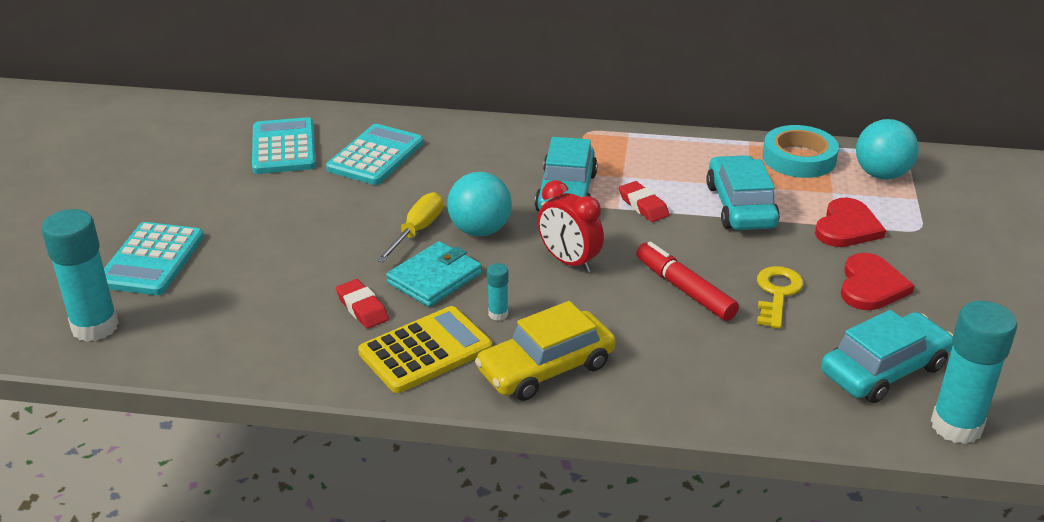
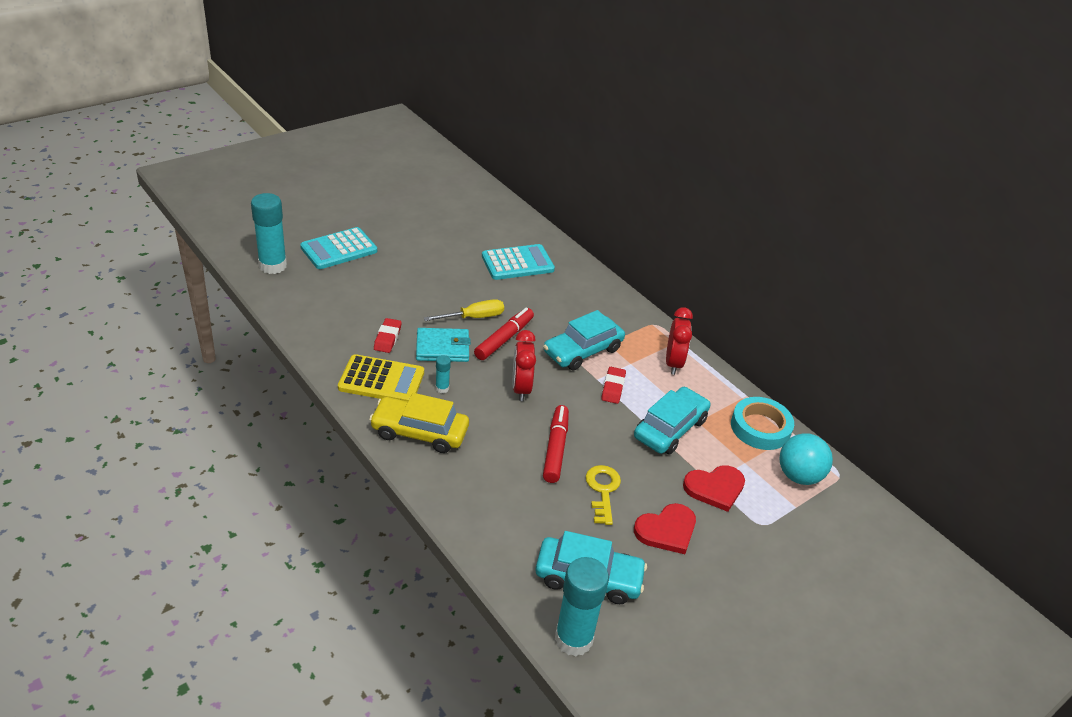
camera: 40 degrees right, 5 degrees up
(284, 147) = (481, 229): turquoise calculator -> none
(480, 230) = (504, 339): turquoise ball -> red marker
(655, 153) = (673, 363): none -> red clock
(777, 293) = (603, 490): yellow key -> yellow key turned 60 degrees counterclockwise

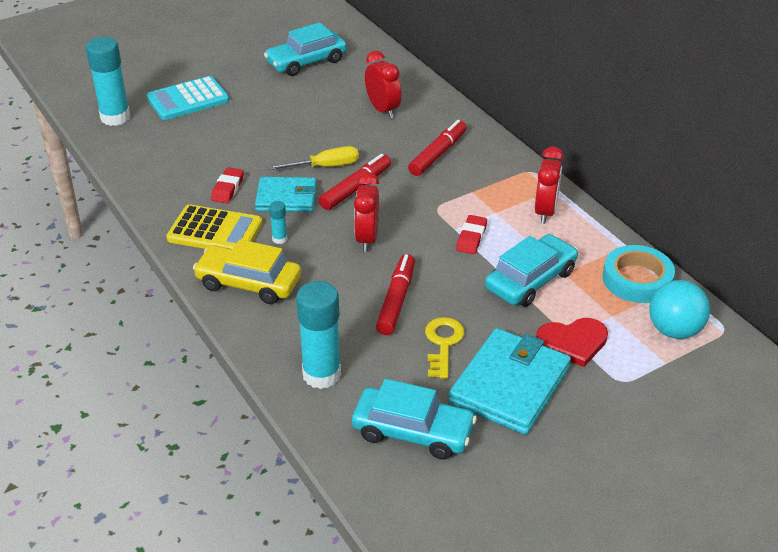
camera: 10 degrees right, 0 degrees up
(517, 263) = (383, 110): turquoise calculator -> red clock
(572, 307) = (438, 154): none -> red marker
(573, 639) = (387, 493): turquoise glue stick -> turquoise glue stick (321, 374)
(582, 351) = (442, 199): turquoise car -> turquoise car (306, 62)
(666, 530) = (509, 385): red heart -> turquoise wallet

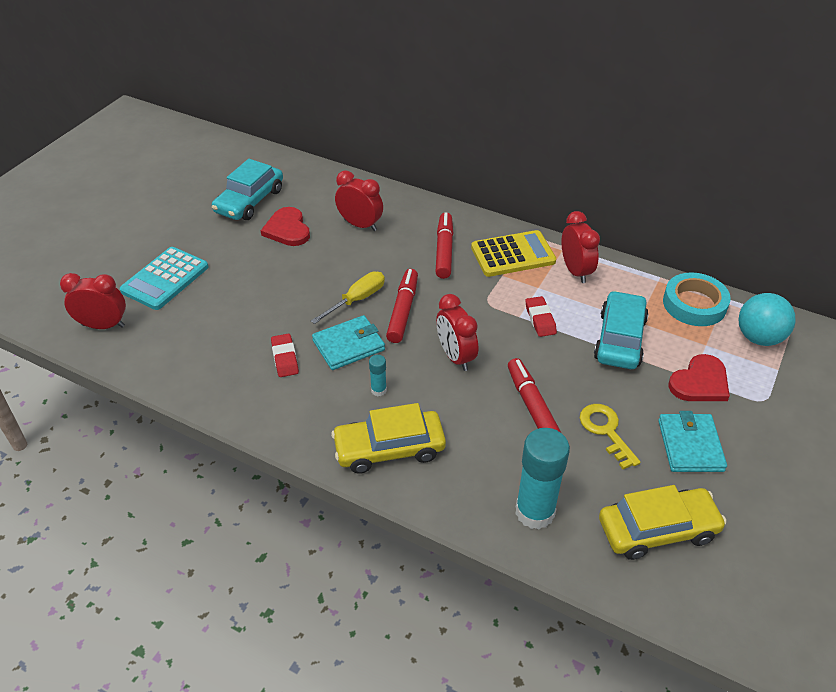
camera: 30 degrees left, 5 degrees up
(115, 117) = (103, 325): turquoise glue stick -> red clock
(215, 231) = (310, 408): yellow calculator -> yellow calculator (513, 254)
(317, 93) = (287, 229): none -> red heart
(413, 432) = (657, 530): turquoise car -> yellow car
(509, 385) = (690, 445): turquoise wallet -> turquoise wallet, size x0.65

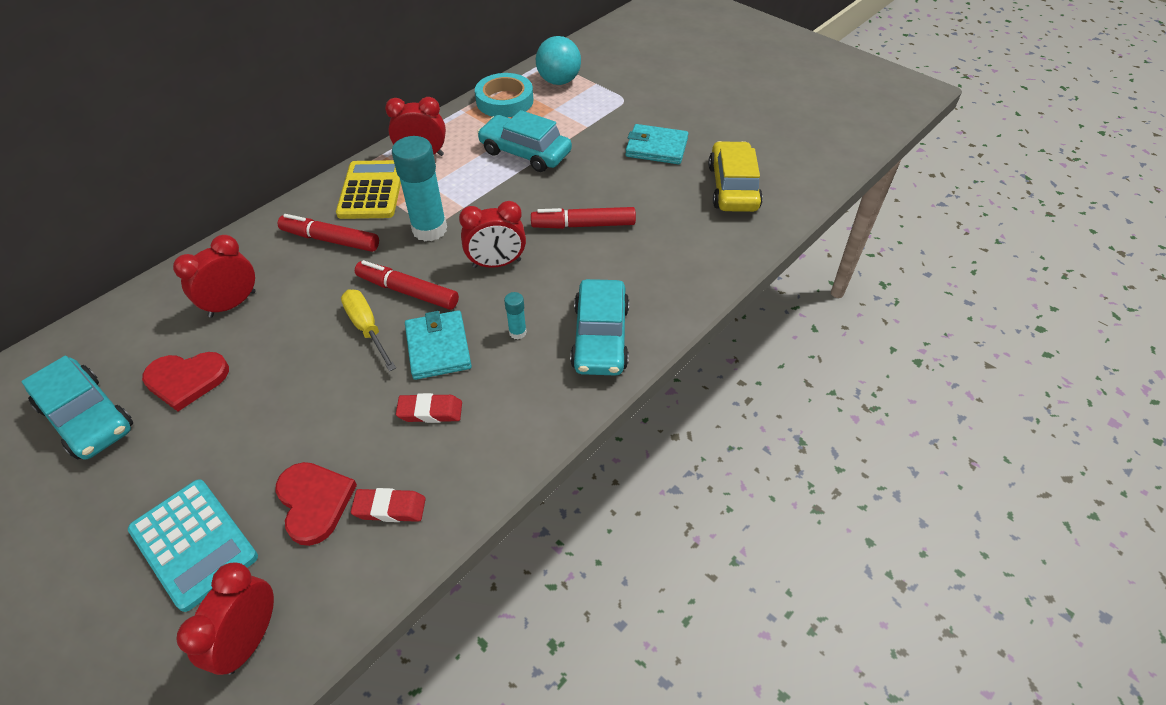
camera: 75 degrees left, 5 degrees up
(389, 448) = (600, 337): yellow car -> turquoise car
(535, 512) = (701, 251): turquoise glue stick -> turquoise glue stick (429, 229)
(540, 319) = (475, 194): red eraser -> red eraser (390, 508)
(606, 431) = (627, 188): yellow key -> none
(700, 382) = (593, 124): red heart -> red heart (314, 502)

